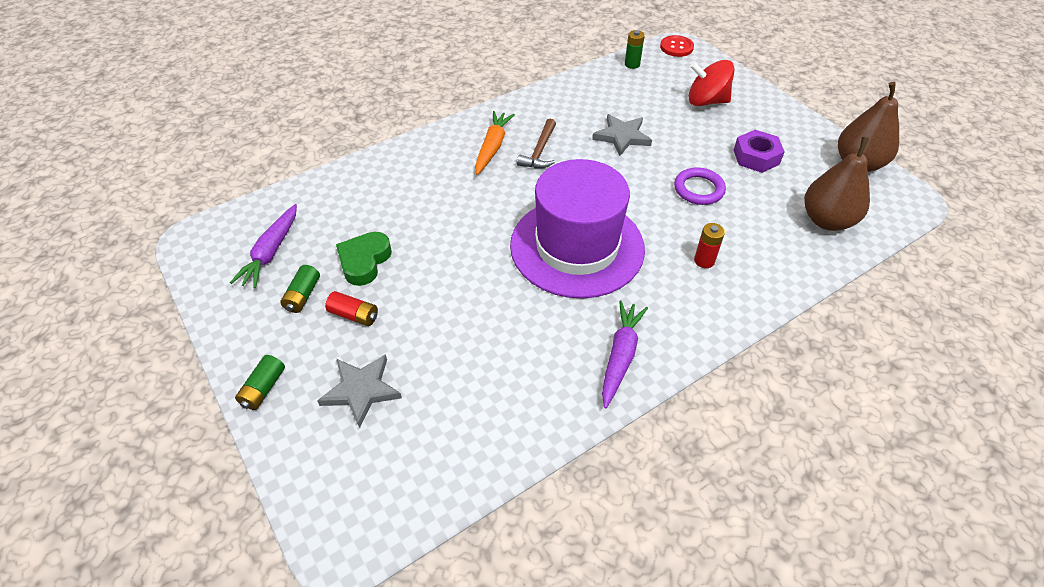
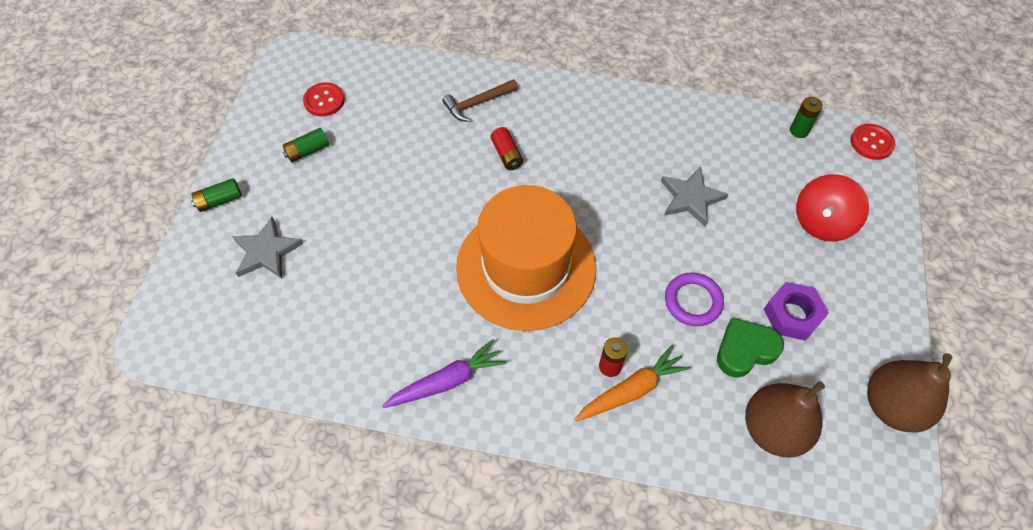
camera: 45 degrees right, 10 degrees up
(271, 252) = (324, 100): purple carrot -> red button
(354, 315) = (320, 192): red battery -> red battery (507, 154)
(364, 261) = (370, 155): green heart -> green heart (745, 350)
(492, 147) = (569, 126): orange carrot -> orange carrot (632, 390)
(540, 151) = (602, 159): brown hammer -> brown hammer (478, 103)
(577, 246) = (526, 267): purple hat -> orange hat
(706, 101) = (822, 222): red spinning top -> red spinning top turned 105 degrees counterclockwise

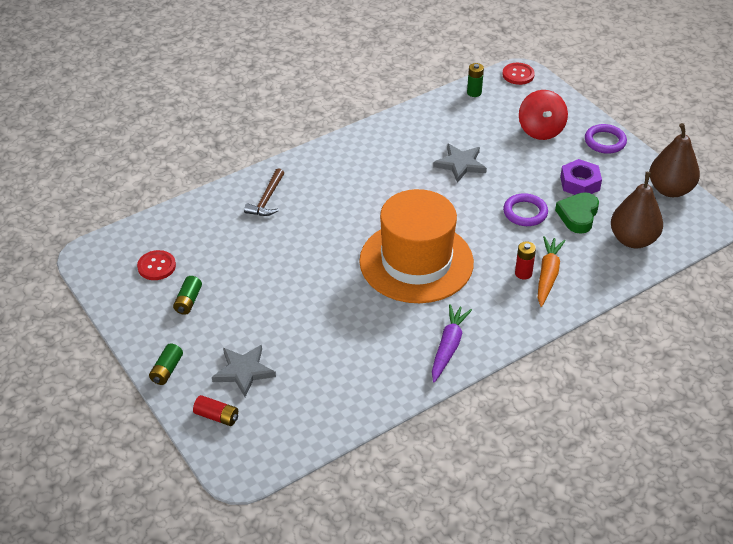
camera: 45 degrees left, 15 degrees down
(507, 154) = (325, 214): red battery -> red battery (217, 416)
(881, 288) = (605, 141): none -> purple ring

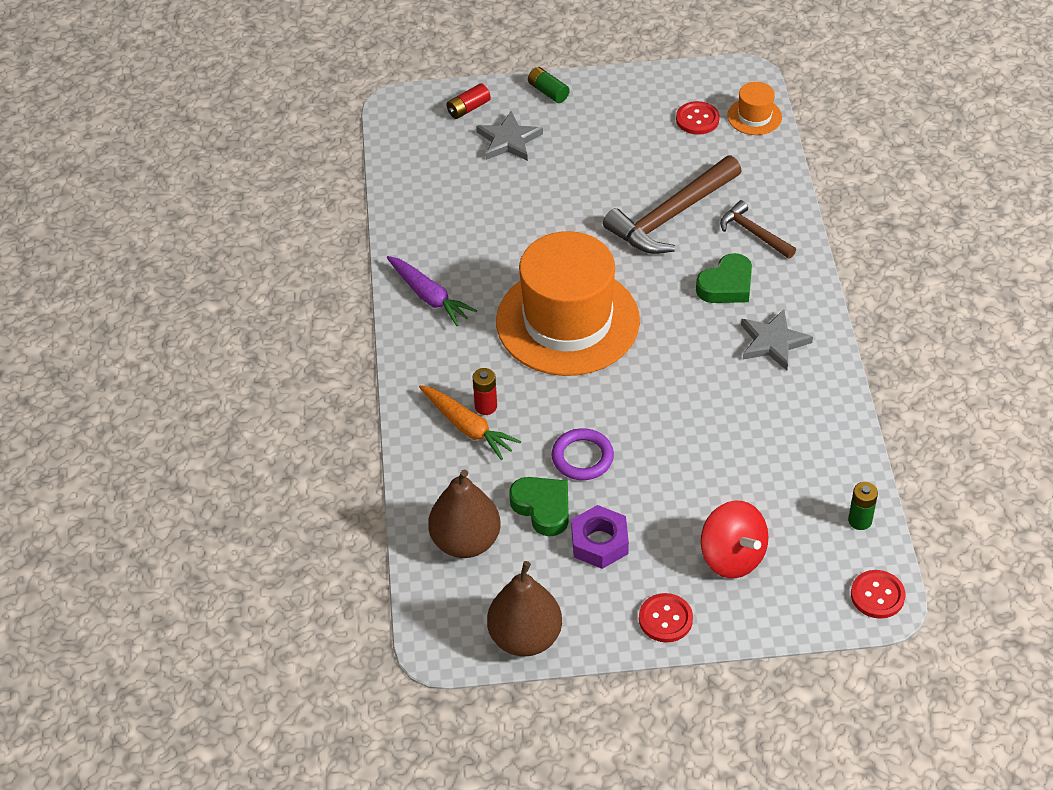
camera: 120 degrees right, 5 degrees up
(137, 236) = (754, 116): none -> orange hat
(188, 301) = (630, 129): green battery -> none
(275, 245) = (671, 216): none -> brown hammer
(327, 197) = (726, 285): none -> green heart
(460, 164) = (711, 435): grey star -> grey star (773, 342)
(541, 130) = (732, 556): red spinning top -> red spinning top turned 150 degrees counterclockwise
(605, 141) = (665, 619): purple ring -> red button

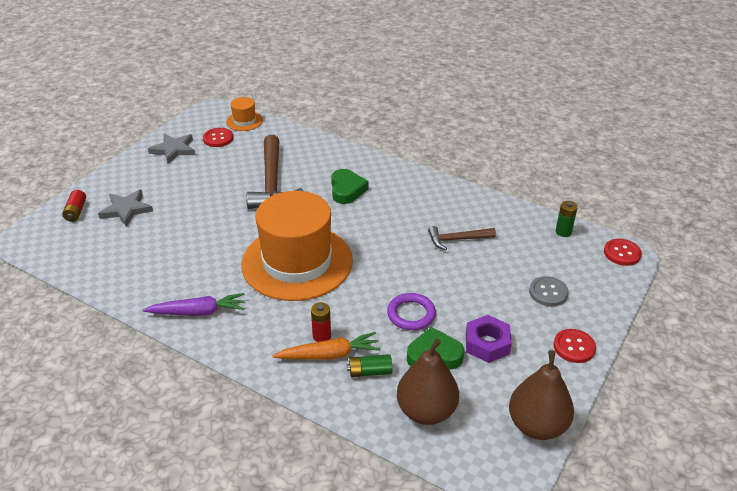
camera: 55 degrees left, 10 degrees down
(548, 92) = (115, 176): green battery -> green battery (370, 372)
(732, 556) = (548, 292): red spinning top -> grey button
(754, 233) = (323, 162): brown hammer -> brown hammer (457, 239)
(773, 342) = (406, 196): grey star -> grey star (173, 150)

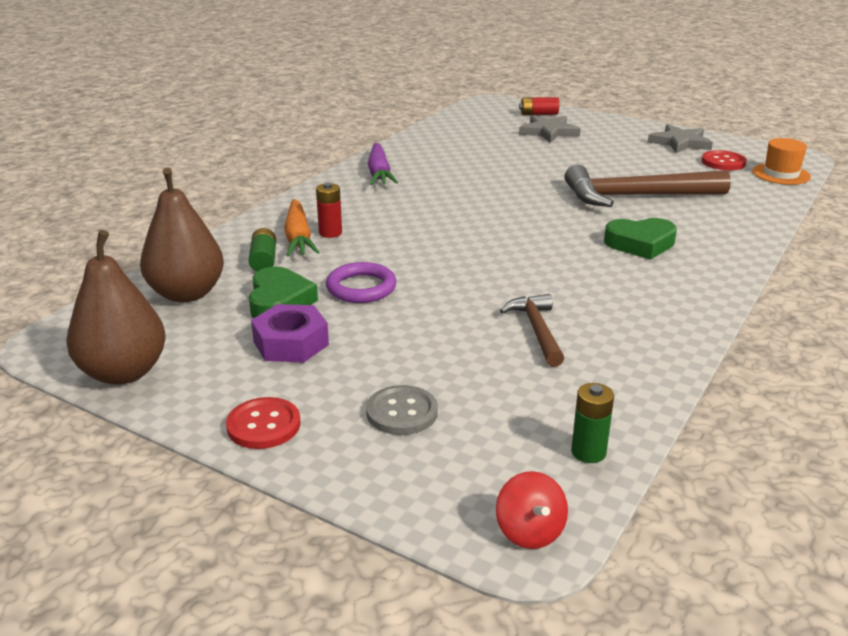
camera: 90 degrees right, 10 degrees down
(297, 262) = (466, 216): orange hat -> none
(622, 253) = (530, 531): red button -> red spinning top

